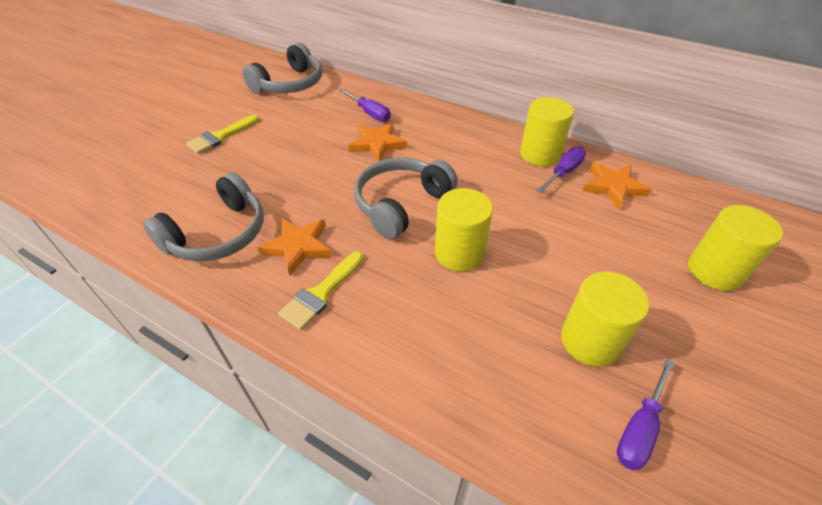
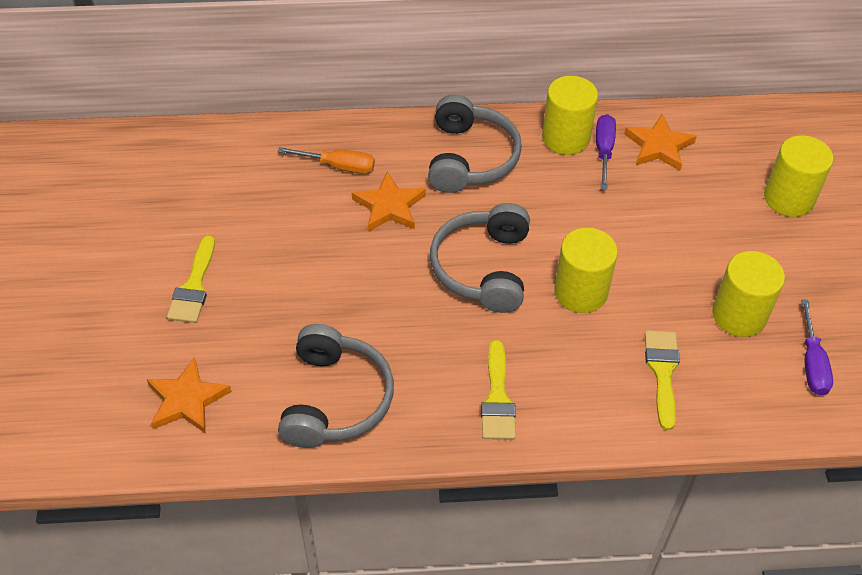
camera: 35 degrees left, 5 degrees up
(290, 84) = (191, 167): grey headphones -> grey headphones (470, 158)
(298, 246) = (429, 367): orange star -> orange star (187, 400)
(369, 113) = (338, 166): purple screwdriver -> orange screwdriver
(474, 349) = (662, 372): none -> yellow brush

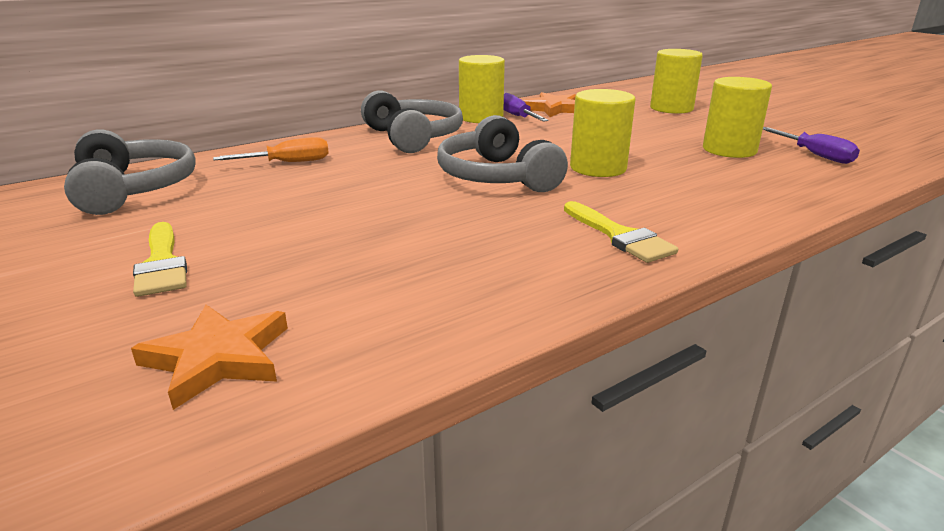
camera: 30 degrees left, 25 degrees down
(335, 399) = (442, 290): grey headphones -> grey headphones (133, 189)
(389, 206) = (364, 169): orange star -> none
(662, 372) = (728, 184): yellow brush -> none

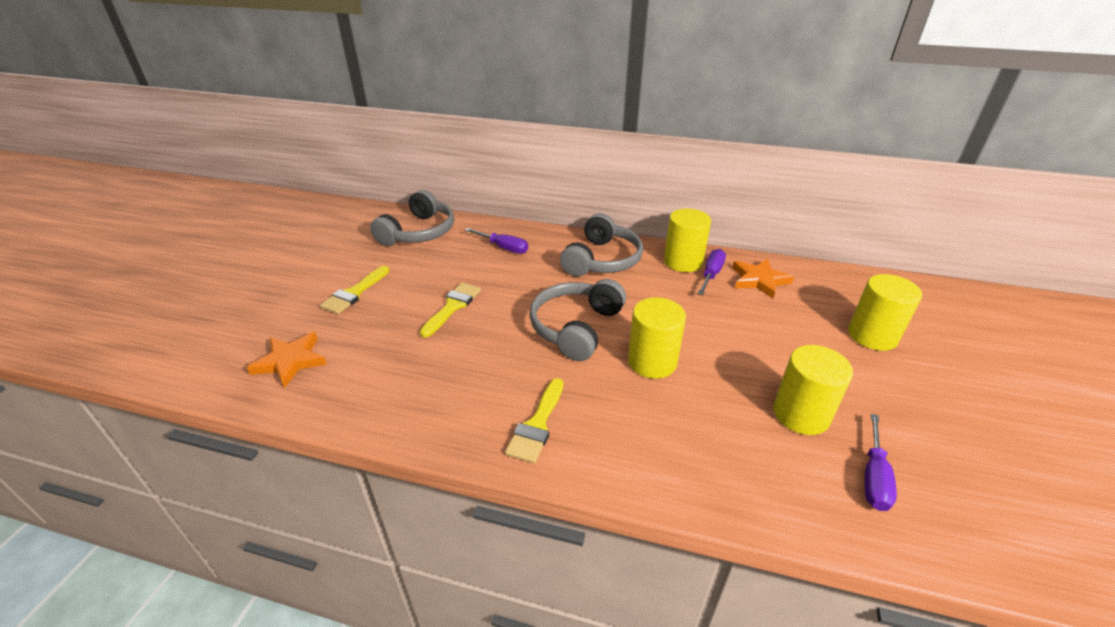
camera: 50 degrees right, 10 degrees up
(288, 163) = (503, 247): orange screwdriver -> purple screwdriver
(339, 216) = (452, 307): none -> yellow brush

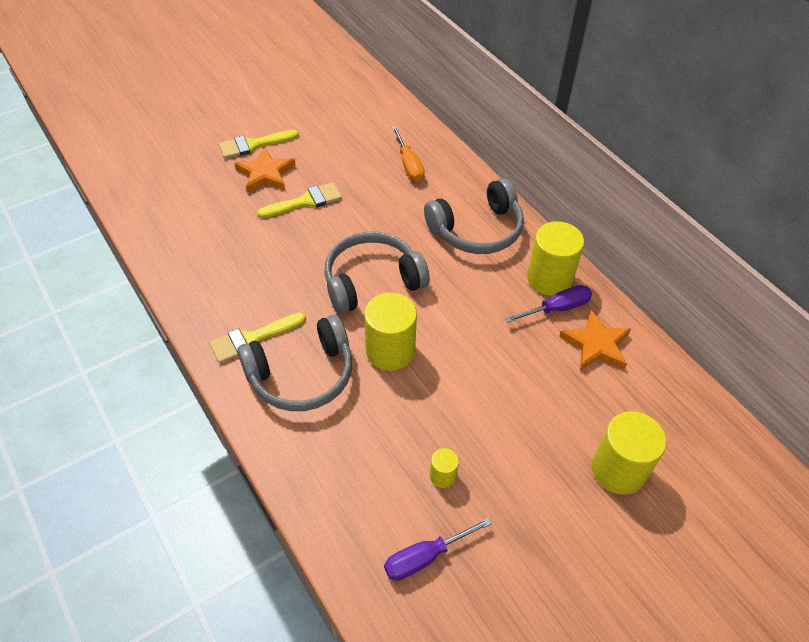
camera: 40 degrees right, 15 degrees up
(290, 361) = (162, 181): orange star -> orange star (265, 174)
(419, 232) = (360, 107): grey headphones -> grey headphones (302, 375)
(503, 247) = (409, 165): purple screwdriver -> orange screwdriver
(801, 414) = (443, 476): yellow cylinder -> yellow cylinder, size x0.49

